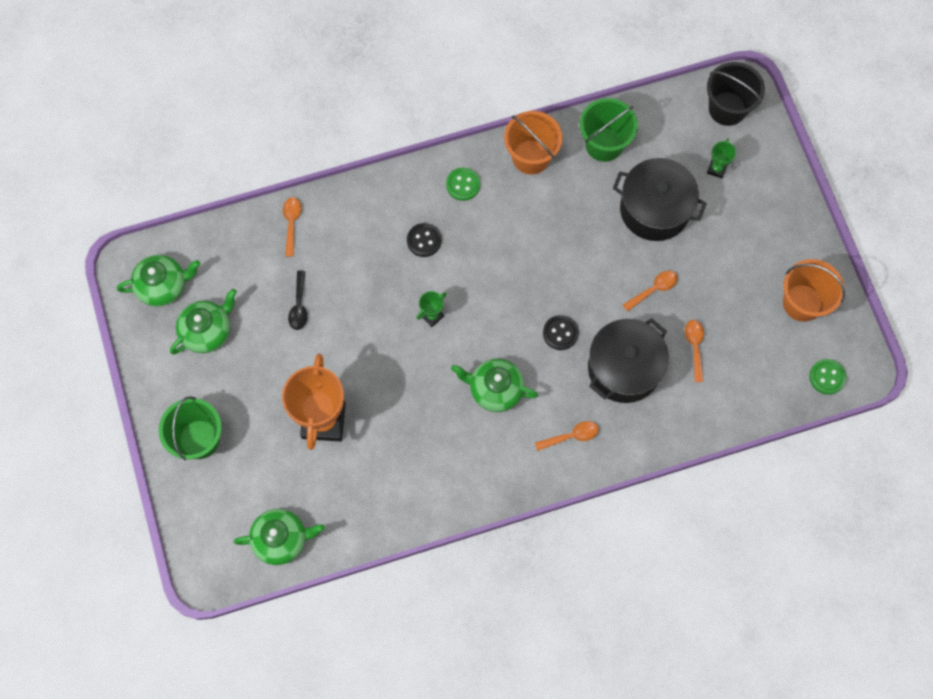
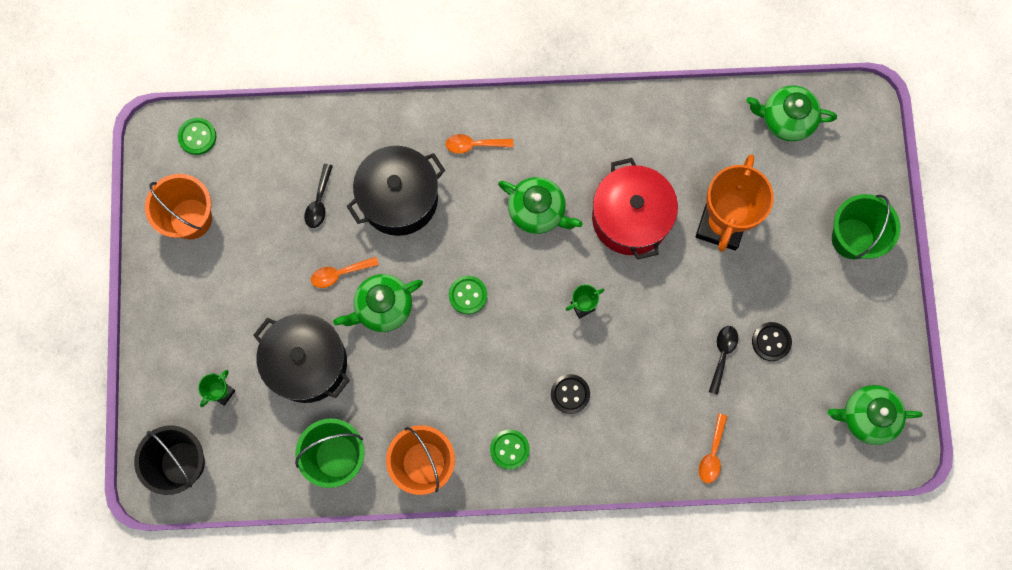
camera: 165 degrees left, 5 degrees up
(207, 331) = (826, 352): green teapot -> green teapot (383, 307)
(408, 405) = (630, 218): none -> red pot
(535, 299) = (468, 295): none -> green button
(560, 333) = (453, 252): black button -> black button (771, 342)
(694, 347) = (319, 202): orange spoon -> black spoon

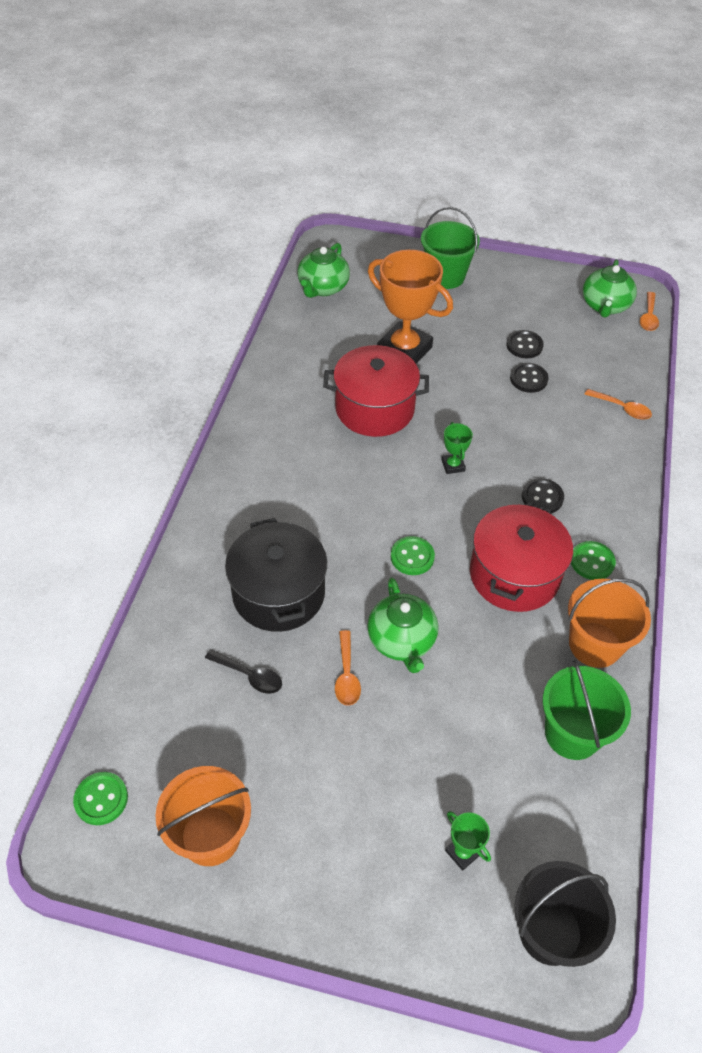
camera: 75 degrees left, 25 degrees down
(307, 363) = (448, 738): black pot -> none
(474, 145) = (246, 511): orange spoon -> orange spoon (648, 317)
(475, 385) = (514, 575): none -> red pot
(537, 211) = (340, 476): green teapot -> none
(722, 355) = (528, 379): black spoon -> black button

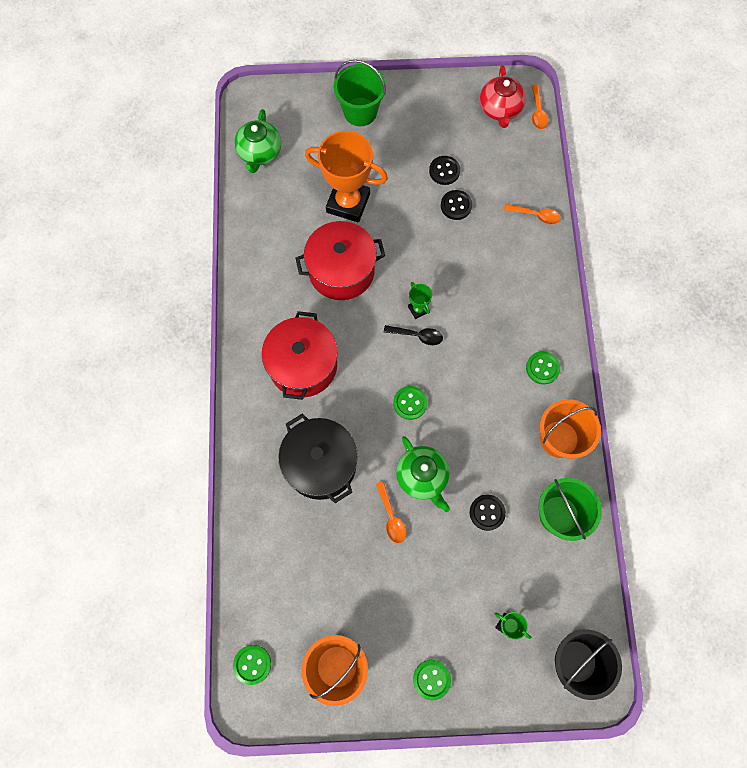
camera: 15 degrees left, 20 degrees up
(249, 675) = (322, 538): black spoon -> black spoon (417, 335)
(335, 893) = (431, 679): none -> green button
(514, 575) = (489, 396): red pot -> red pot (303, 365)
(542, 497) = (493, 320): black button -> black button (487, 512)
(605, 306) = (500, 109): green teapot -> red teapot

